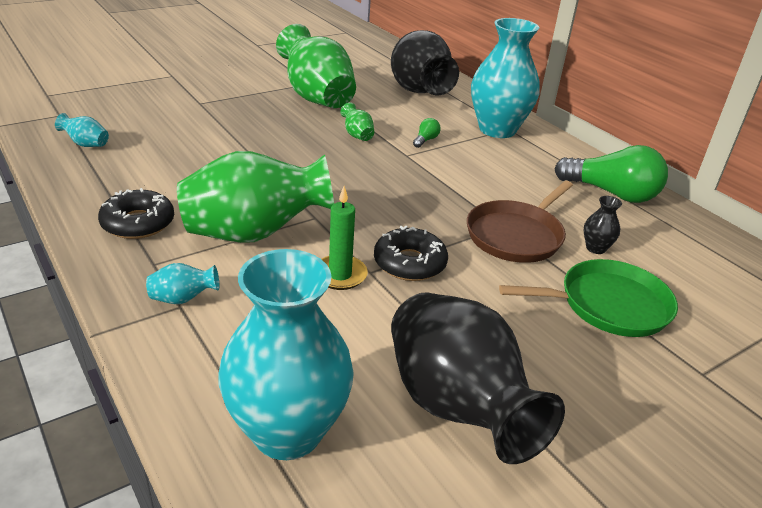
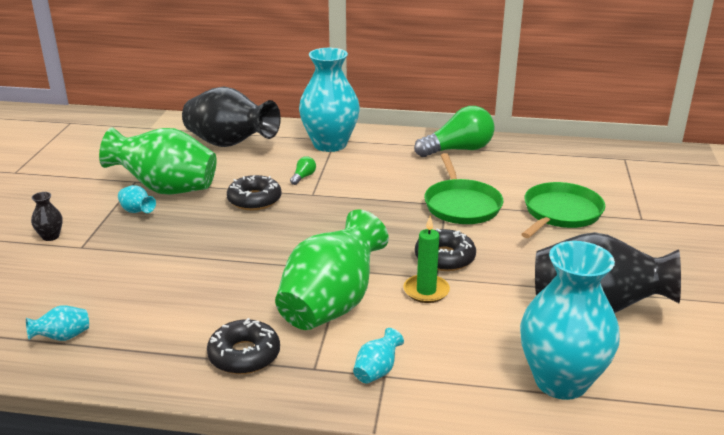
camera: 45 degrees left, 5 degrees down
(271, 101) = (137, 211): none -> turquoise vase
(357, 135) = (254, 200): green vase -> black donut
(425, 140) = (303, 177): green light bulb -> green light bulb turned 45 degrees clockwise
(516, 235) = (461, 205): brown pan -> green pan
(595, 248) = (505, 187): black vase -> black vase (50, 236)

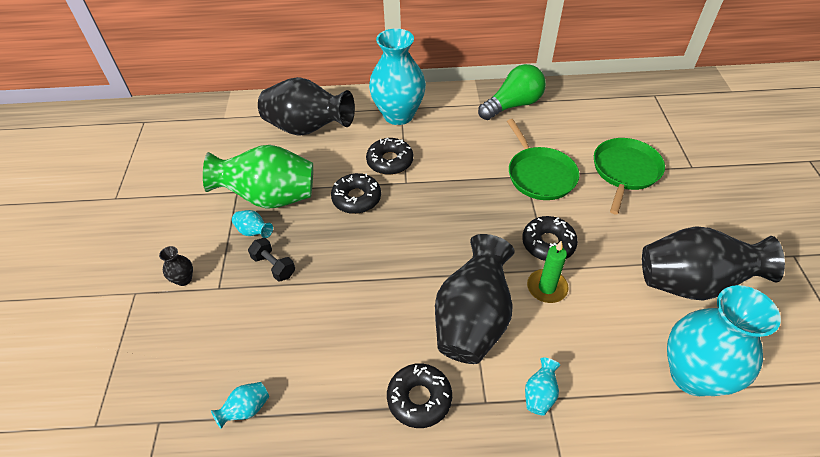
camera: 10 degrees left, 20 degrees up
(144, 238) = (274, 266): none -> black dumbbell
(303, 177) = (390, 161): green light bulb -> black donut
(331, 305) = (472, 320): green vase -> black vase

